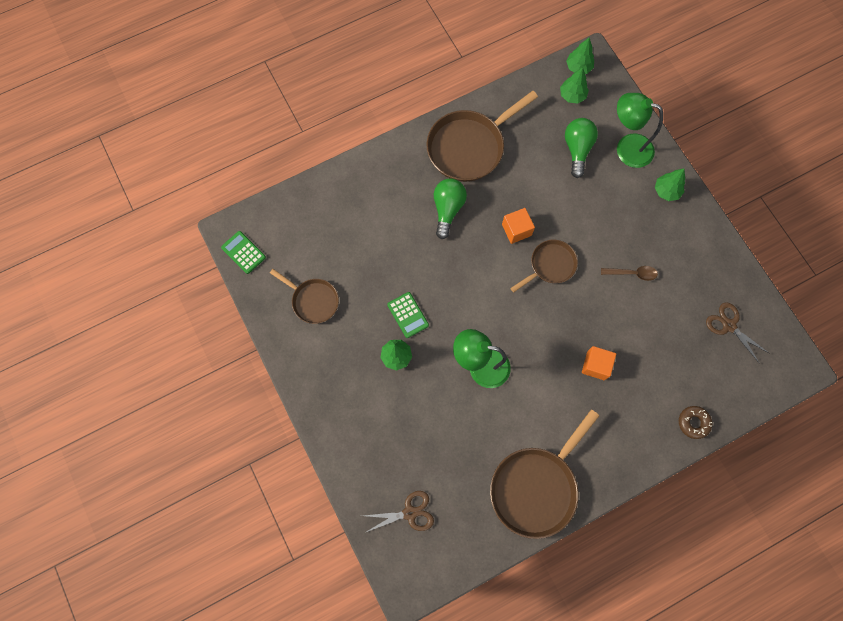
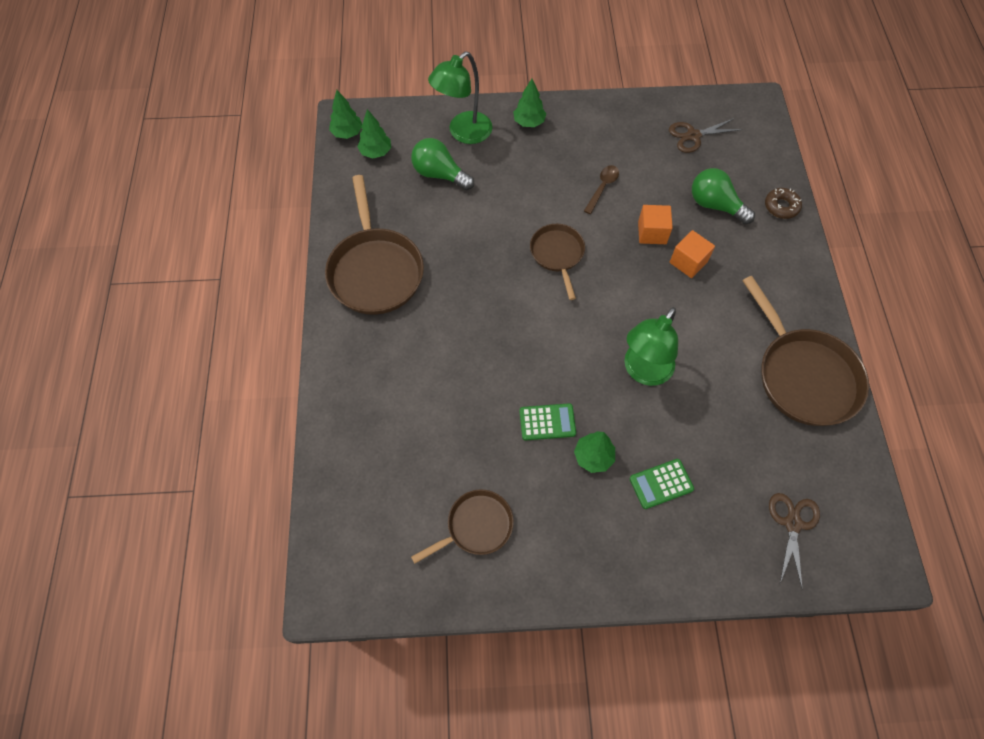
camera: 65 degrees left, 10 degrees down
(243, 252) = (363, 590): green calculator -> green calculator (661, 484)
(447, 209) = (438, 324): green light bulb -> green light bulb (715, 205)
(516, 230) = (500, 268): orange cube -> orange cube (652, 233)

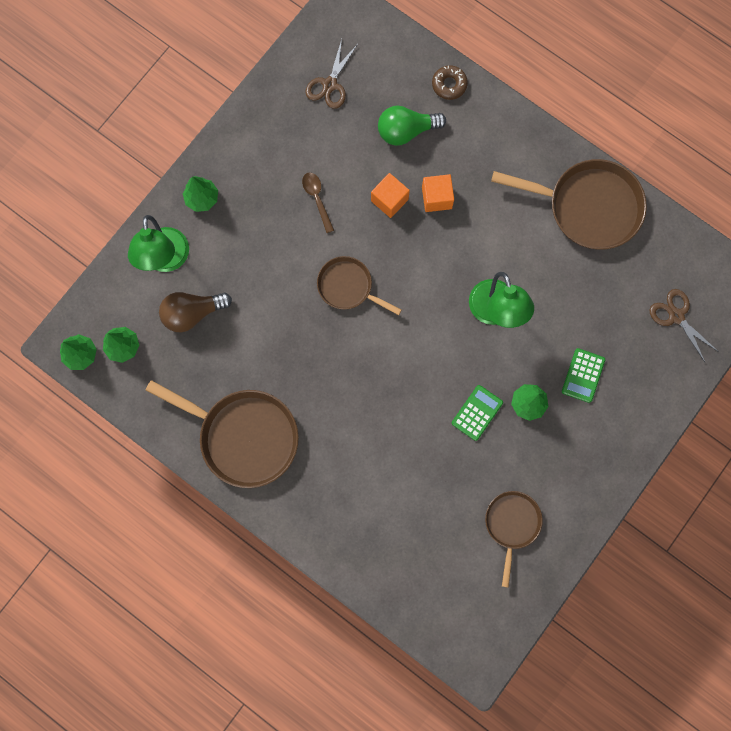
camera: 50 degrees left, 15 degrees up
(440, 174) = (192, 313): green light bulb -> brown light bulb

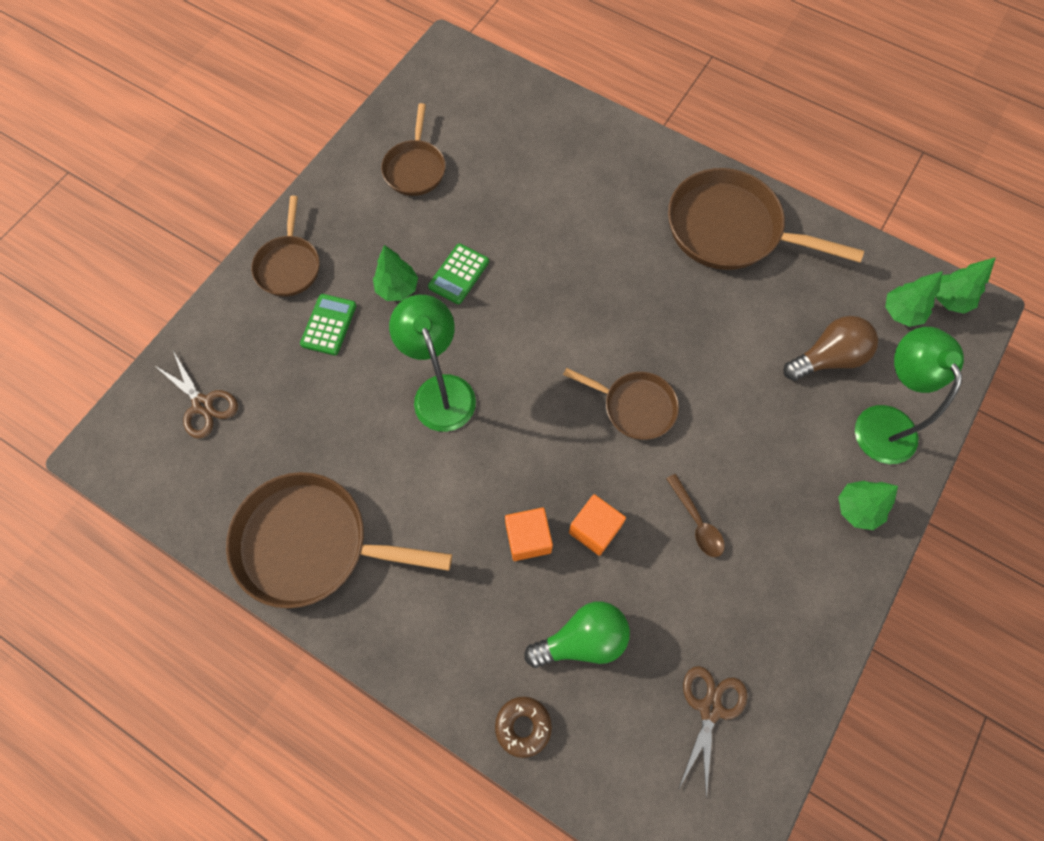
camera: 175 degrees right, 10 degrees down
(618, 433) = (289, 266): none -> brown pan

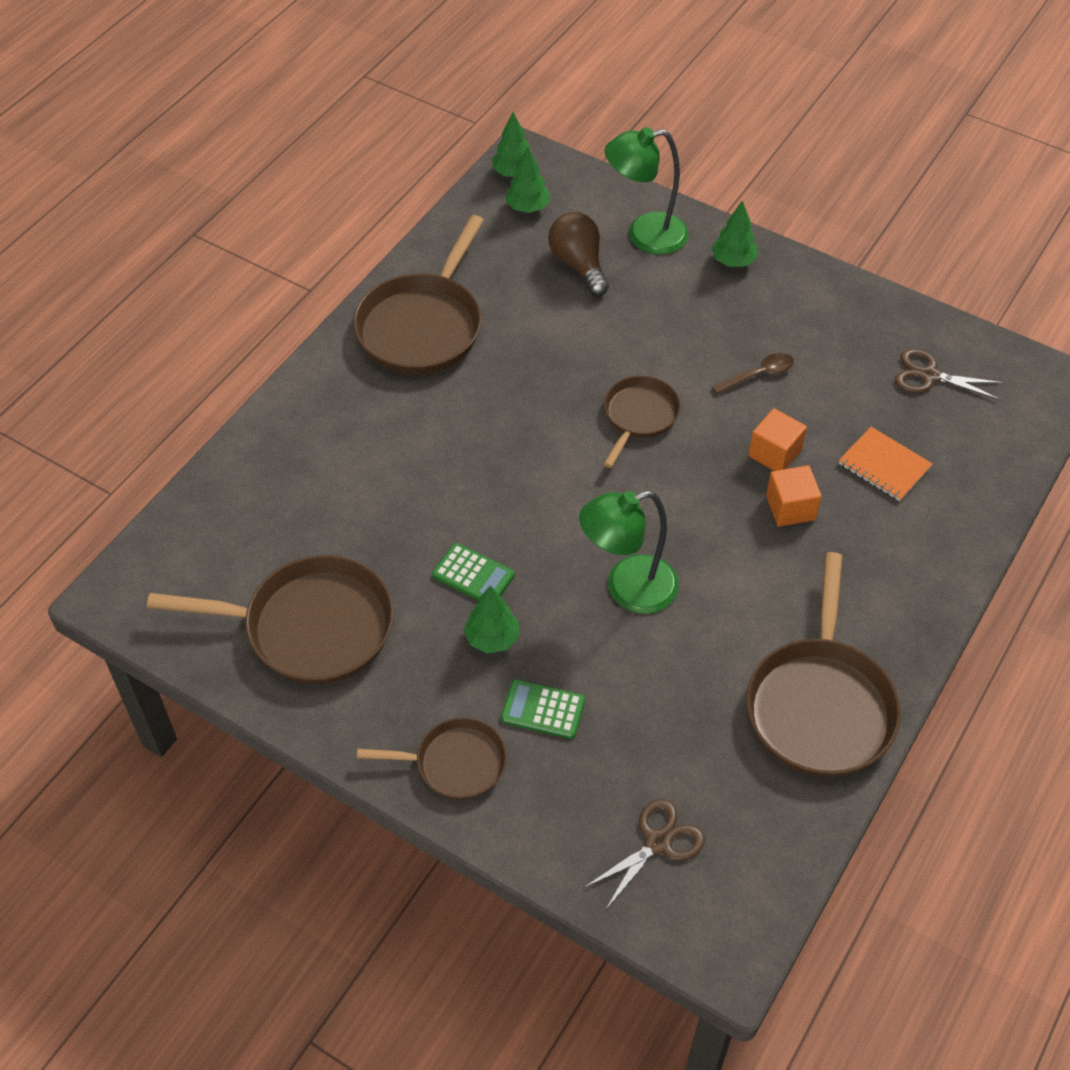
camera: 90 degrees left, 15 degrees down
(415, 168) = (310, 627): brown pan -> brown pan, size x1.74
(523, 726) = (972, 512): brown donut -> none
(582, 639) = (884, 466): green light bulb -> orange notebook

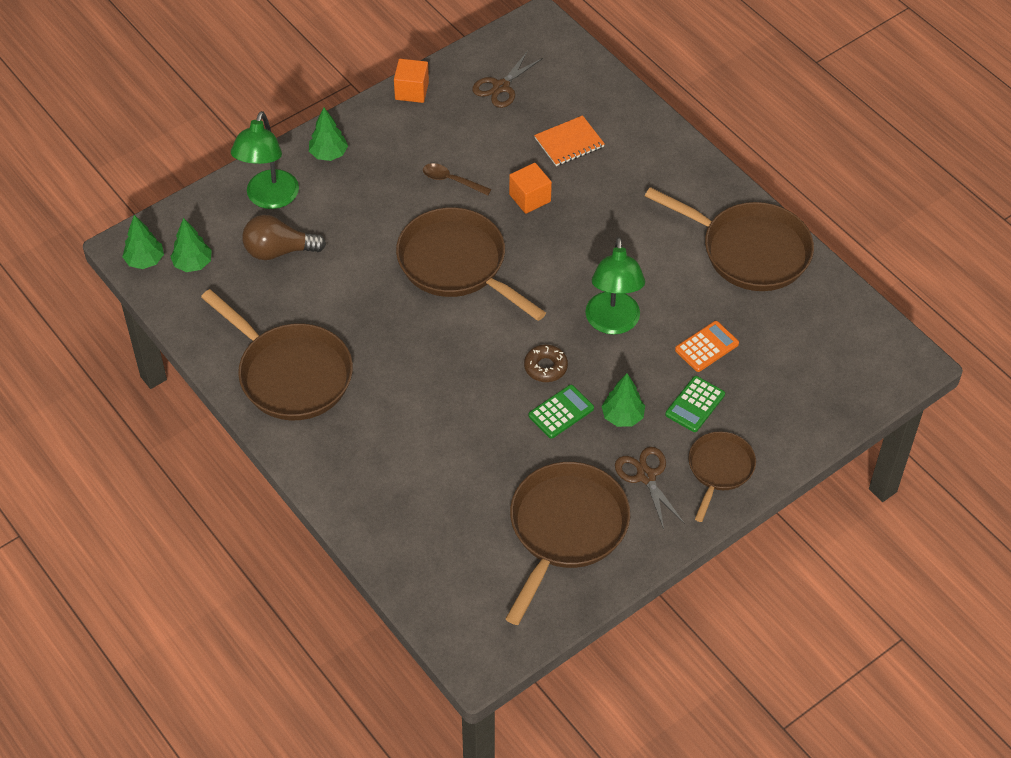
camera: 70 degrees left, 0 degrees up
(531, 542) = (545, 367): none -> brown donut
(638, 698) = (706, 347): none -> orange calculator
(639, 416) = (457, 264): brown pan -> brown pan, size x1.74
(658, 843) = (821, 373): brown scissors -> brown scissors (646, 476)
(758, 374) = (451, 180): brown spoon -> brown spoon turned 60 degrees counterclockwise
(790, 508) = (582, 207): orange cube -> orange cube (411, 91)

